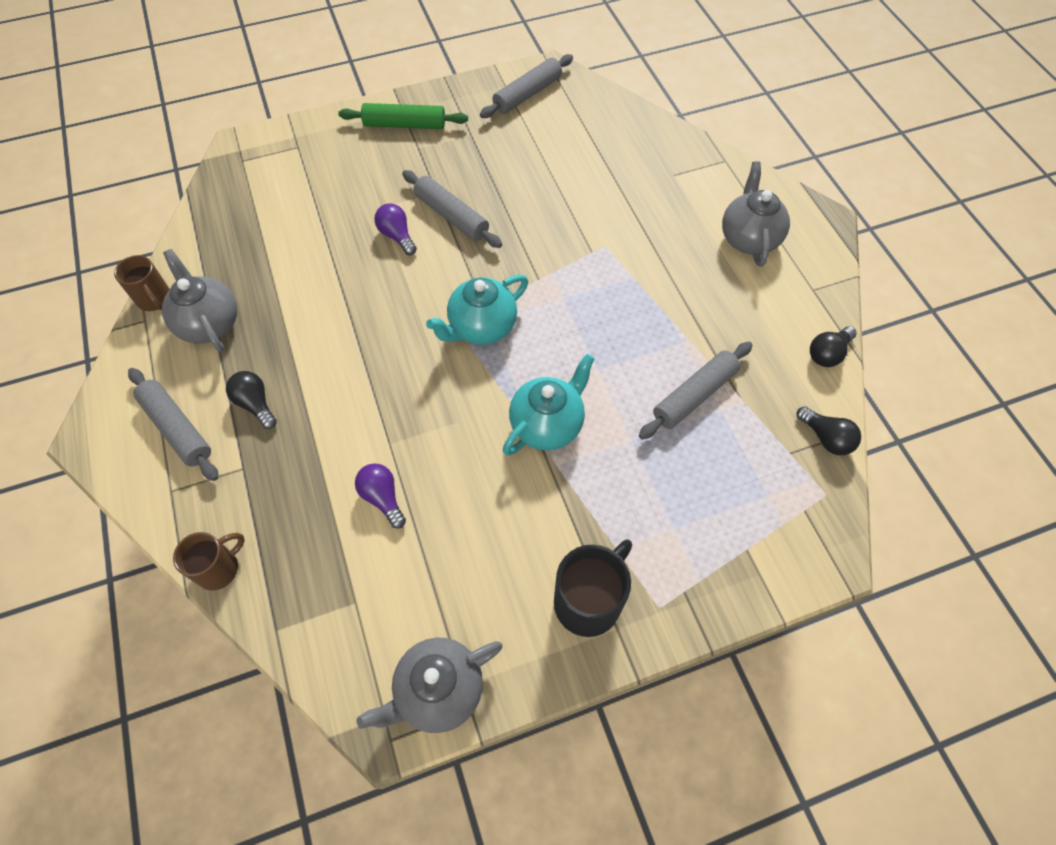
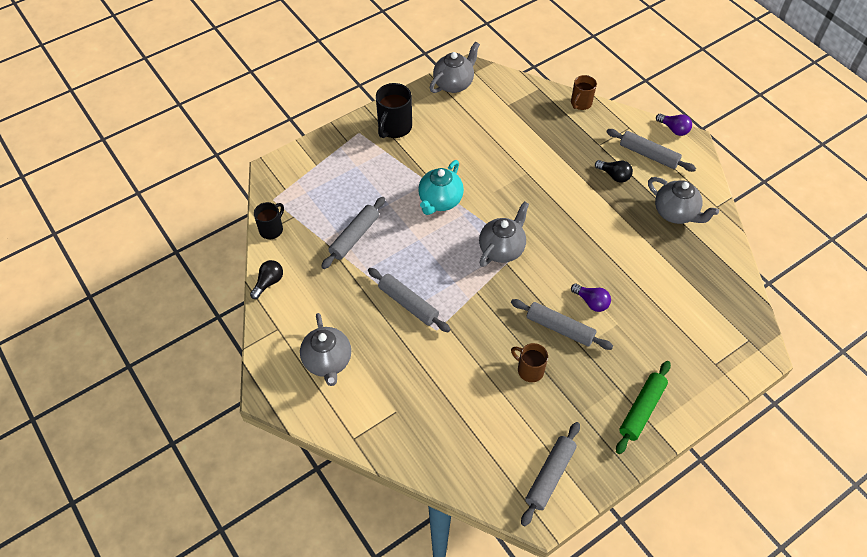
camera: 165 degrees right, 5 degrees down
(155, 299) = (721, 220): brown mug -> brown mug (529, 370)
(383, 498) = (516, 147): purple light bulb -> purple light bulb (673, 129)
(405, 125) = (641, 410): green rolling pin -> green rolling pin turned 45 degrees counterclockwise
(481, 327) = (502, 249): turquoise teapot -> grey teapot
(634, 283) = (408, 304): none -> grey rolling pin
(826, 438) = (272, 229): black light bulb -> black mug

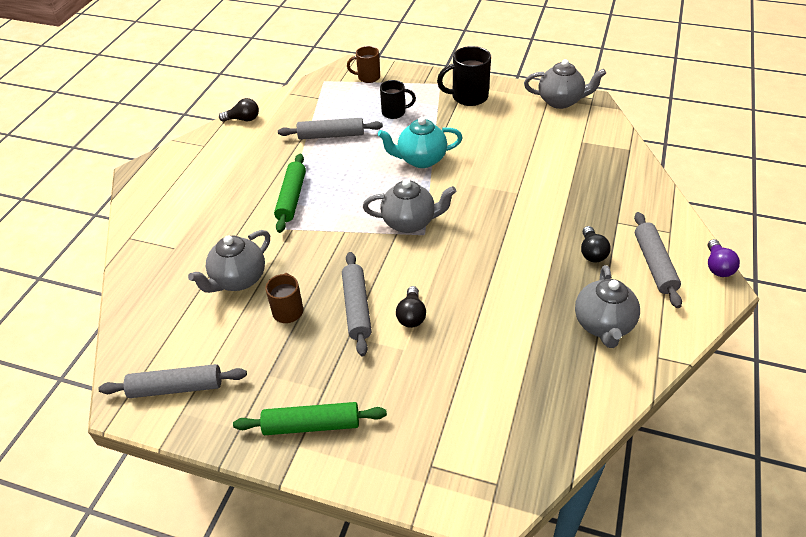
camera: 55 degrees right, 10 degrees down
(272, 229) = (295, 95): black mug -> black mug (394, 112)
(328, 362) = (194, 186): grey teapot -> grey teapot (238, 280)
(408, 304) = (291, 198): grey rolling pin -> green rolling pin
(580, 103) = (651, 184): brown mug -> brown mug (368, 77)
(591, 302) = (411, 315): purple light bulb -> black light bulb

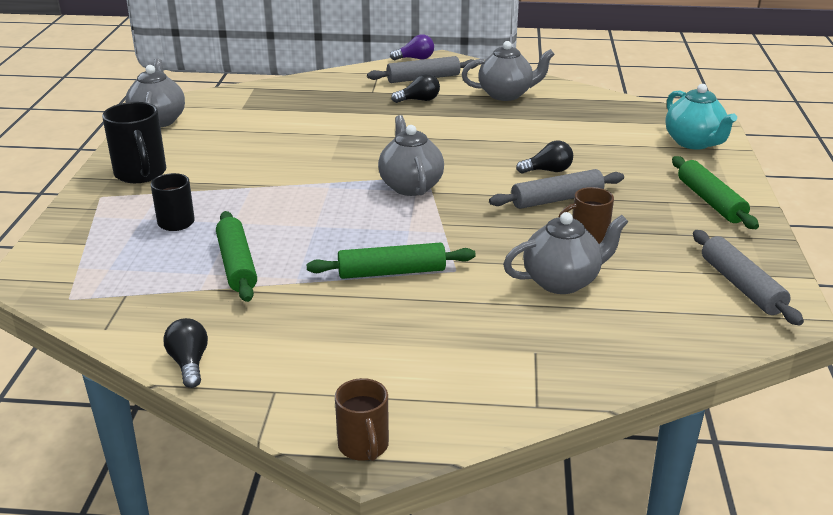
camera: 105 degrees left, 15 degrees down
(238, 280) = (562, 281): grey teapot -> grey teapot turned 45 degrees counterclockwise
(331, 135) = (237, 265): grey rolling pin -> green rolling pin
(368, 77) = (68, 257): brown mug -> brown mug (364, 446)
(421, 159) = (288, 191): turquoise teapot -> turquoise teapot (694, 143)

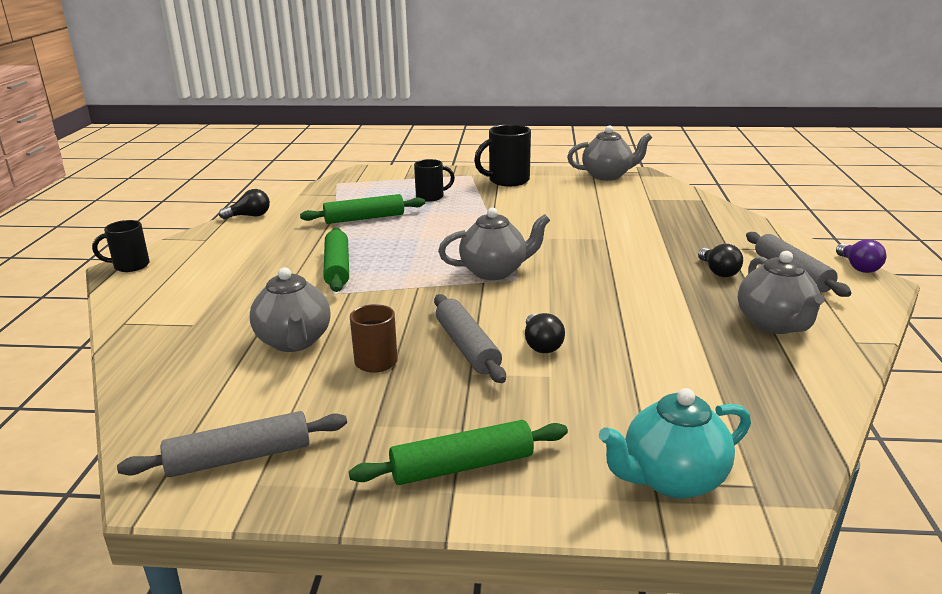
camera: 90 degrees right, 5 degrees down
(364, 446) = (130, 266): brown mug -> black mug

